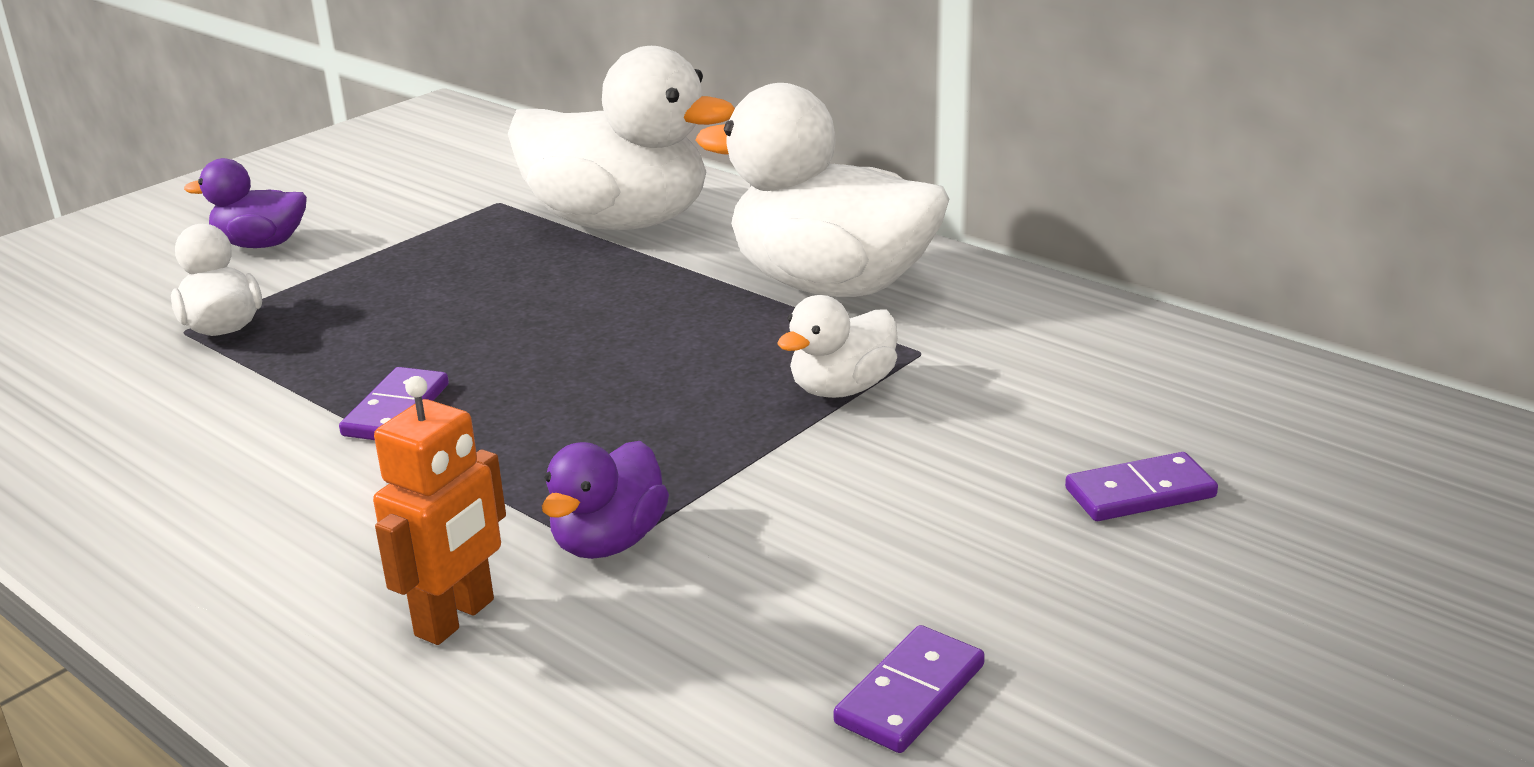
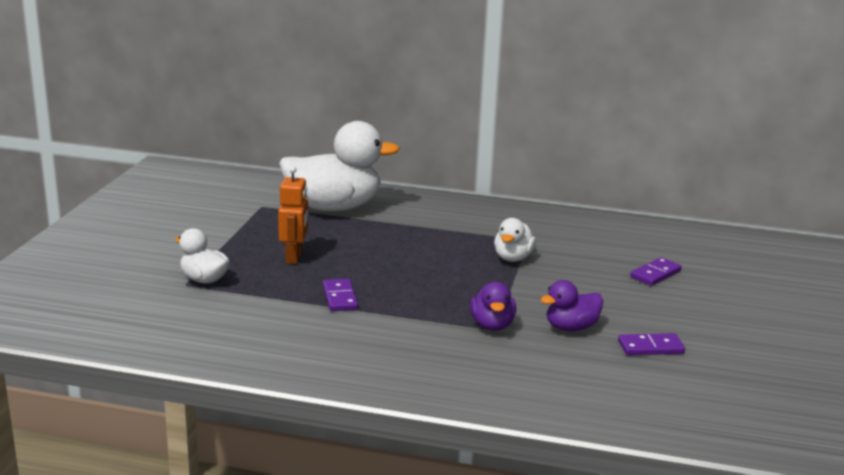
camera: 30 degrees left, 5 degrees down
(261, 244) = (165, 241): purple duck -> purple duck (571, 327)
(456, 618) = (468, 361): orange robot -> orange robot (294, 257)
(831, 285) = (461, 220): white duck -> none
(910, 694) = (650, 347): purple domino -> purple domino turned 75 degrees clockwise

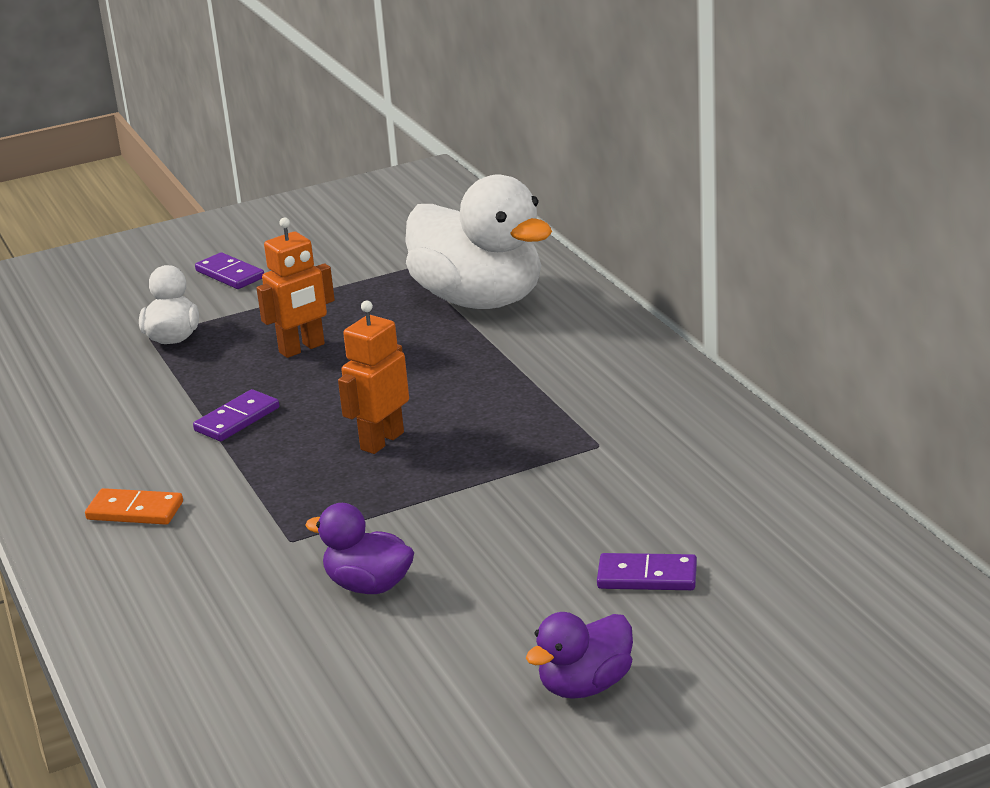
camera: 55 degrees right, 5 degrees up
(390, 355) = (135, 511): none -> orange domino
(434, 276) = (381, 441): none -> orange robot
(492, 325) = (297, 534): purple duck -> purple duck (585, 685)
(513, 258) = (521, 462): white duck -> none
(650, 347) = (392, 664): purple domino -> purple domino (230, 274)

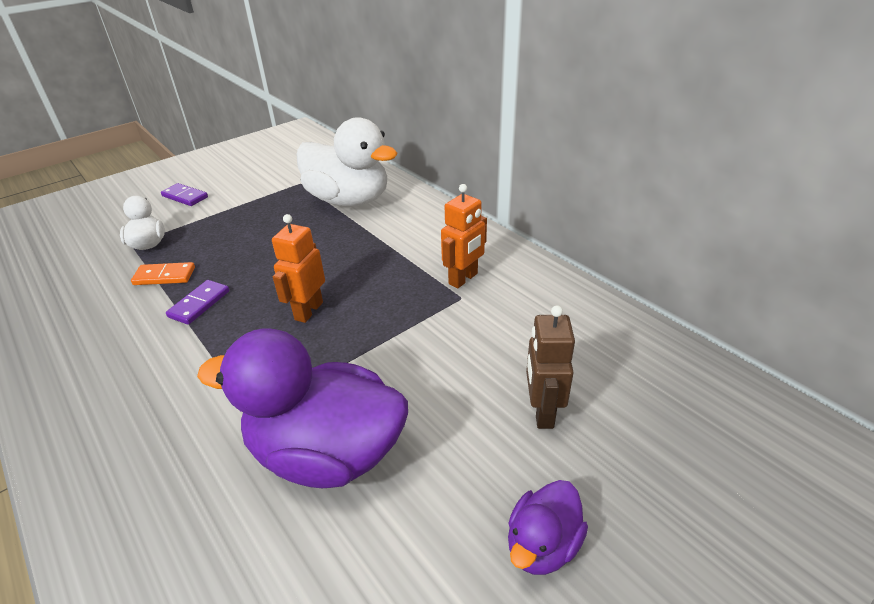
camera: 15 degrees left, 10 degrees up
(135, 511) = (122, 399): orange domino -> orange domino (164, 276)
(302, 349) = (239, 244): orange robot -> orange robot (463, 279)
(368, 585) = (326, 453): purple duck -> purple duck, size x2.04
(647, 576) = (542, 412): purple domino -> brown robot

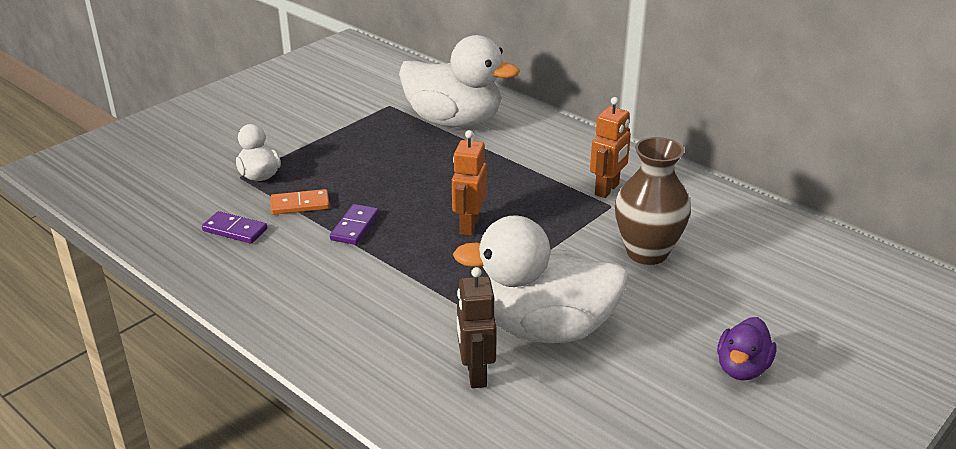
camera: 10 degrees left, 5 degrees down
(185, 197) = (265, 125): purple domino -> purple domino (235, 230)
(326, 453) = (545, 329): purple duck -> white duck
(479, 358) = (647, 252): none -> brown vase
(542, 412) = (715, 287): brown robot -> brown robot (475, 374)

